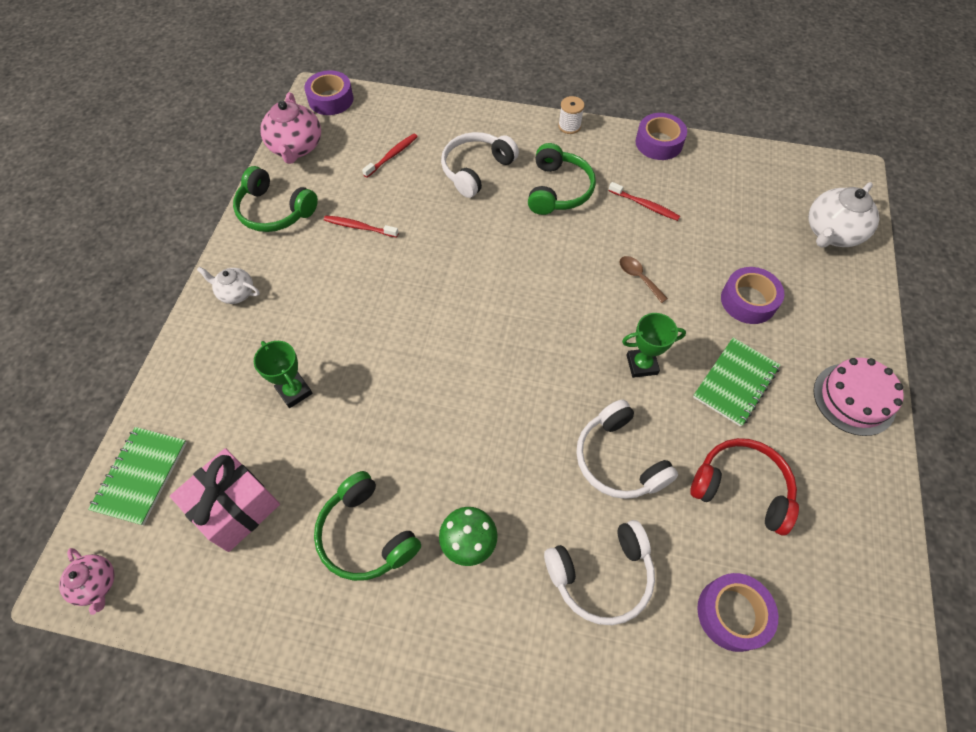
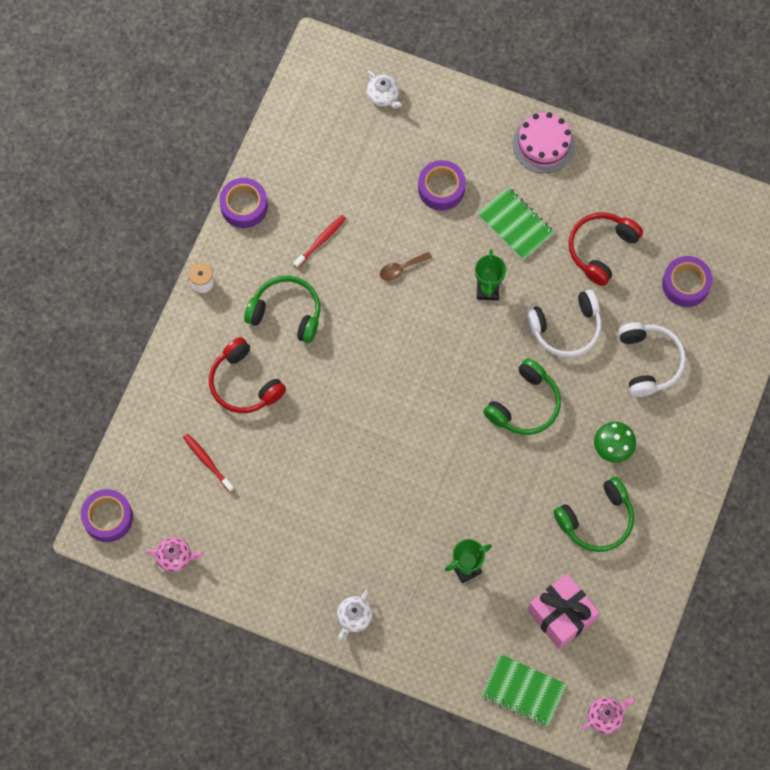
camera: 80 degrees left, 10 degrees up
(274, 211) = (260, 581): green headphones -> green headphones (524, 405)
(296, 148) = (175, 557): pink teapot -> pink teapot, size x0.58
(359, 227) = (296, 502): red toothbrush -> none
(476, 170) = (244, 383): white headphones -> red headphones
(831, 233) = (383, 96): white teapot -> white teapot, size x0.58

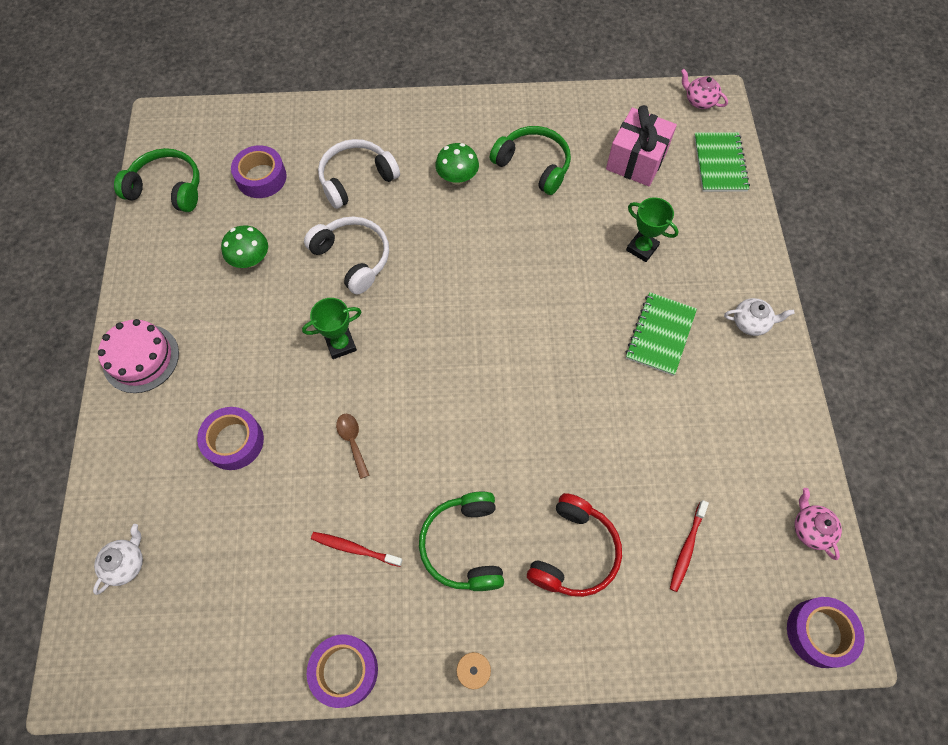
camera: 115 degrees left, 5 degrees down
(401, 268) = (352, 441): brown spoon -> brown spoon turned 150 degrees counterclockwise
(515, 224) = (251, 348): green notebook -> green notebook (660, 334)
(524, 405) = (452, 262): green headphones -> green headphones (167, 188)
(601, 249) = (250, 259): red headphones -> green mushroom

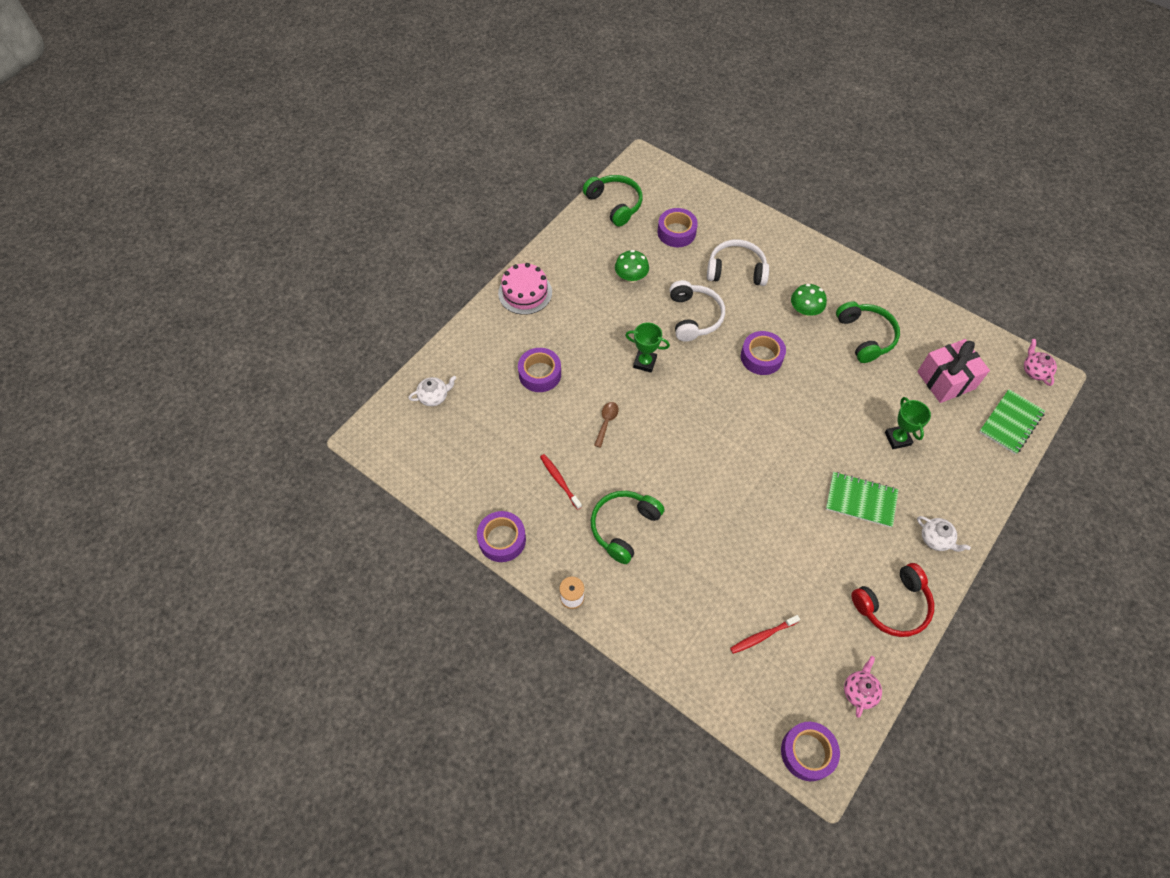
camera: 40 degrees right, 5 degrees down
(454, 254) = (761, 357): none -> purple tape
(574, 552) = (687, 582): red headphones -> red headphones (893, 605)
(660, 334) = (861, 500): green notebook -> green notebook turned 45 degrees clockwise

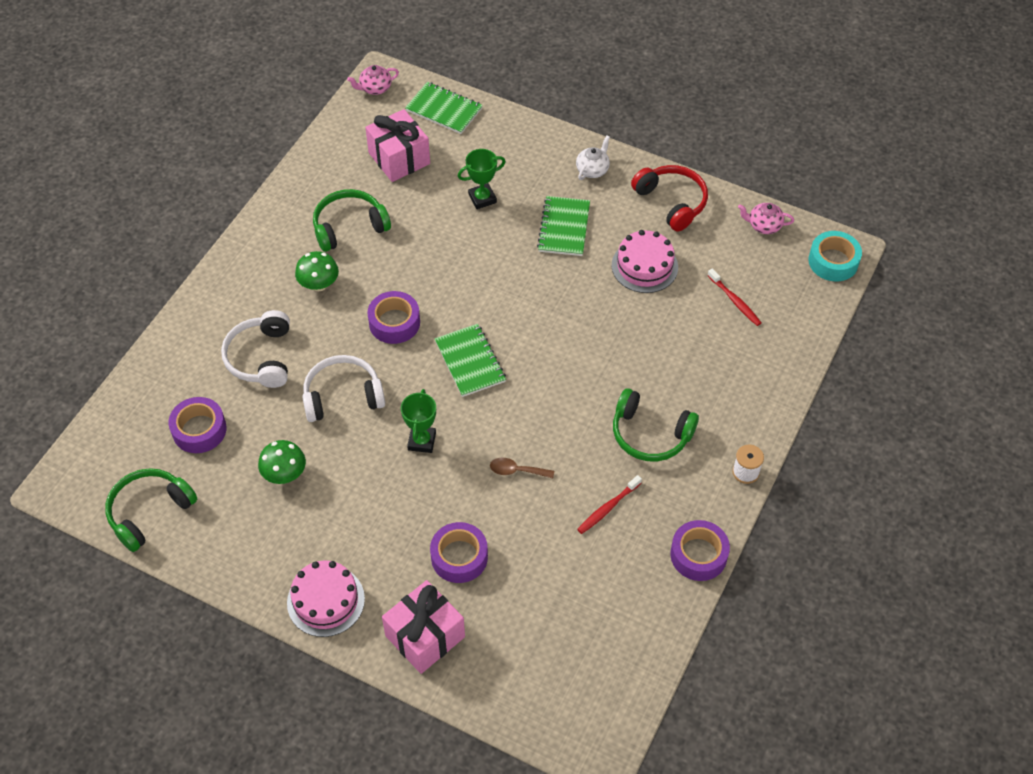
camera: 100 degrees left, 5 degrees down
(434, 396) = (518, 680): white teapot -> none
(483, 346) = (425, 636): none -> pink gift
(716, 404) = (470, 361): none -> green notebook
(807, 752) = (833, 261): purple tape -> turquoise tape
(811, 562) = (644, 266): none -> pink cake

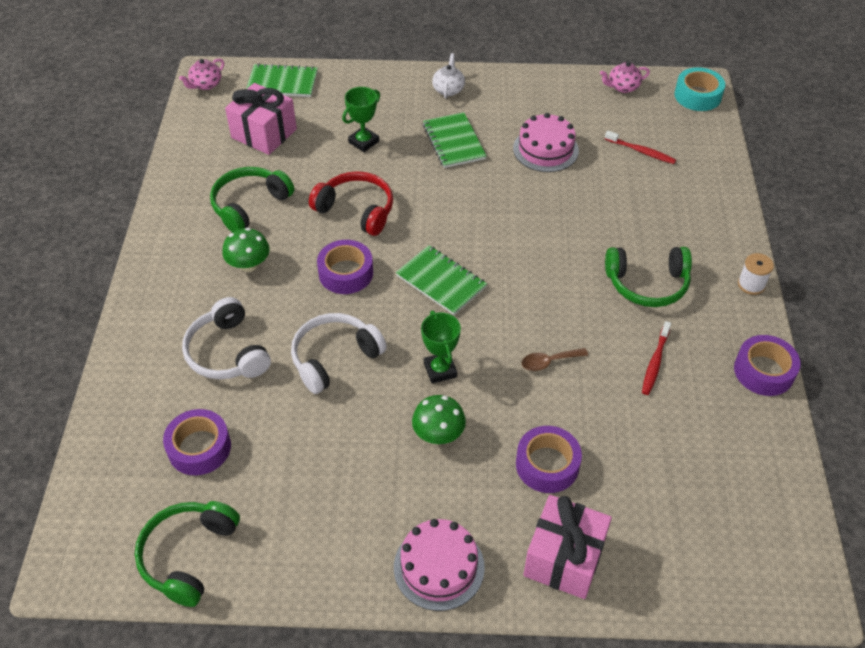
camera: 25 degrees left, 5 degrees down
(284, 474) = (318, 456): green mushroom -> green mushroom (438, 434)
(672, 202) = (534, 93): red headphones -> red headphones (356, 210)

